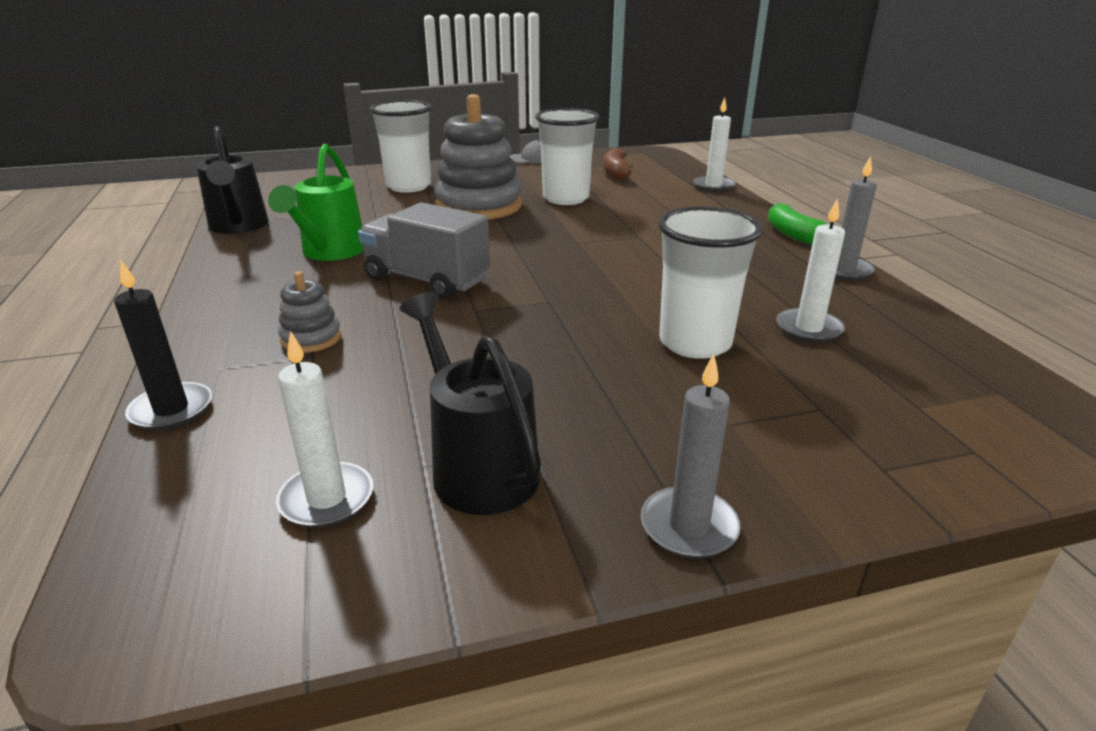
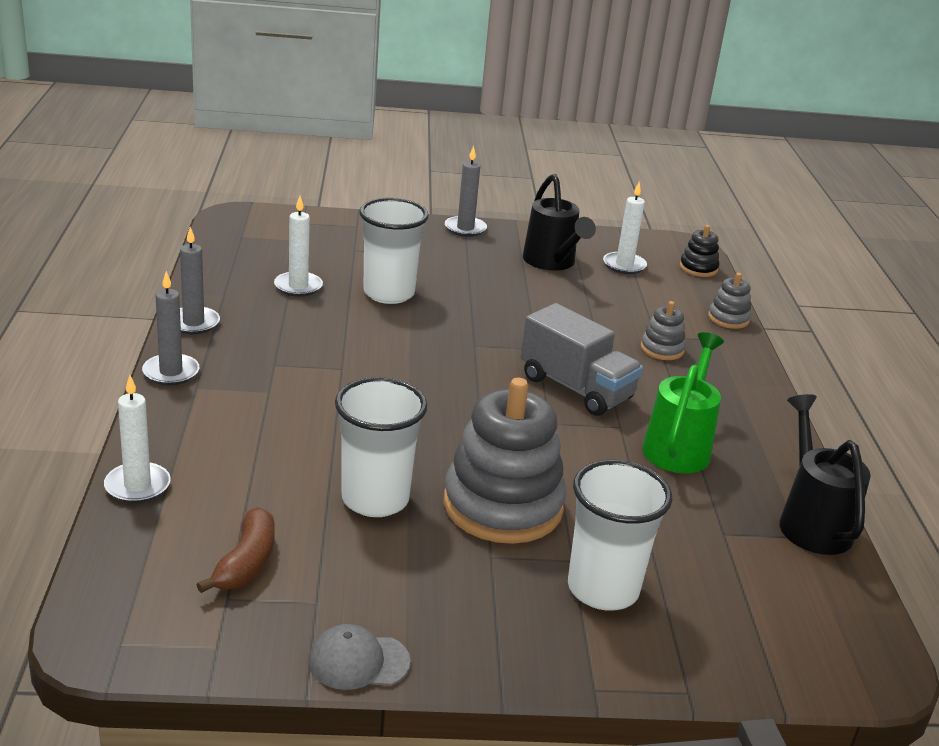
camera: 170 degrees left, 0 degrees up
(148, 536) = (698, 268): none -> black stacking toy
(171, 410) = (728, 318): black candle -> grey stacking toy
(793, 234) = (171, 372): green banana -> grey candle

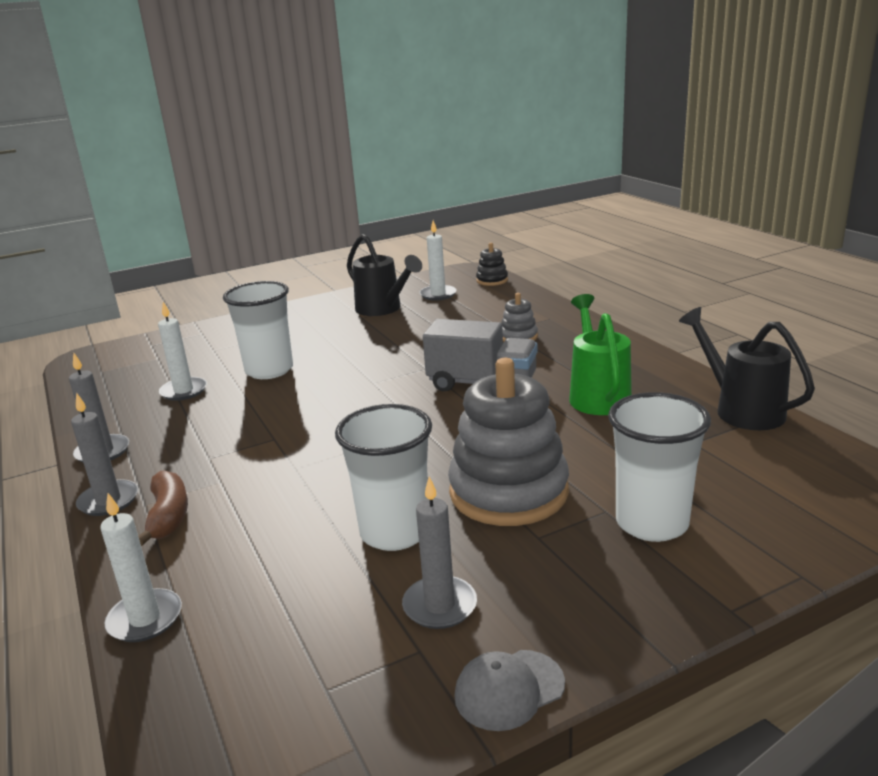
camera: 20 degrees left, 5 degrees down
(246, 563) = (318, 645): brown banana -> brown banana (168, 516)
(465, 228) = (294, 308): grey candle -> grey candle (440, 606)
(728, 318) = (544, 303): grey stacking toy -> none

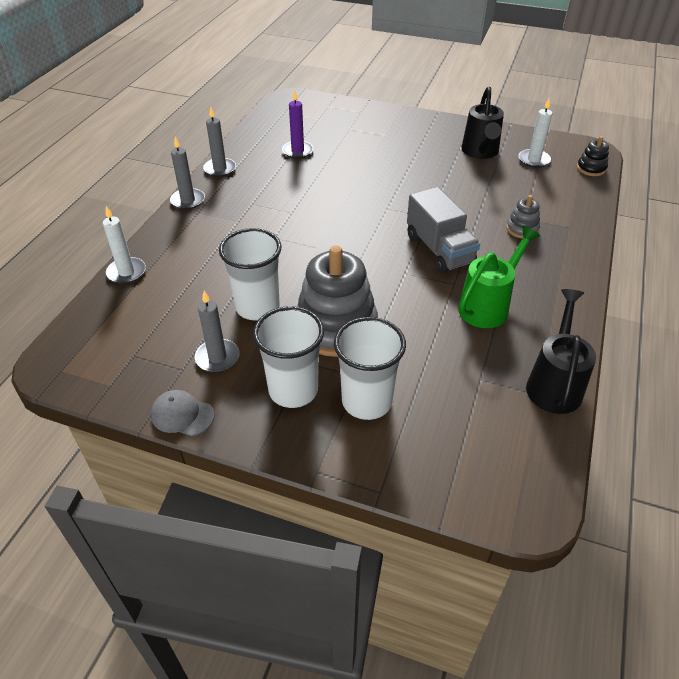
camera: 45 degrees right, 20 degrees up
(168, 516) = (195, 226): brown banana -> none
(183, 391) = (297, 151): white candle -> purple candle
(269, 370) = (353, 163): white cup -> white cup (293, 390)

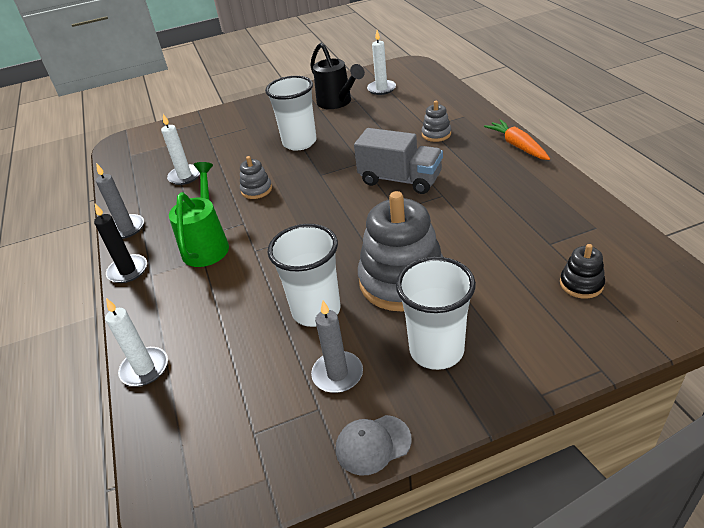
camera: 35 degrees left, 5 degrees down
(188, 200) = (128, 271): grey candle -> black candle
(297, 151) = (185, 176): purple candle -> white candle
(329, 192) = (256, 190): none -> grey stacking toy
(366, 401) = (501, 315): white cup -> white cup (299, 142)
(488, 306) = (486, 195): green watering can -> green watering can (207, 245)
(554, 384) = (595, 214): black watering can -> none
(577, 283) = (517, 146): none -> orange carrot
(591, 168) = (426, 75): black stacking toy -> black stacking toy (581, 284)

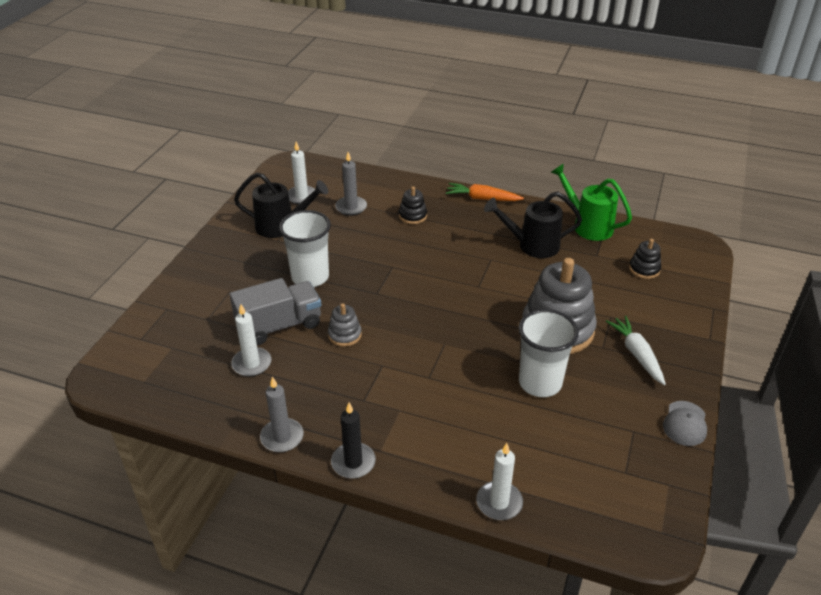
camera: 55 degrees left, 0 degrees up
(207, 245) = (384, 399): green watering can -> green watering can (588, 226)
(337, 374) = (612, 406): grey candle -> grey candle (351, 207)
(400, 179) = (444, 264): grey truck -> grey truck (279, 325)
(436, 134) = (413, 216): grey stacking toy -> black stacking toy
(436, 350) = (636, 354): white cup -> white carrot
(498, 203) = (532, 245): none -> black watering can

